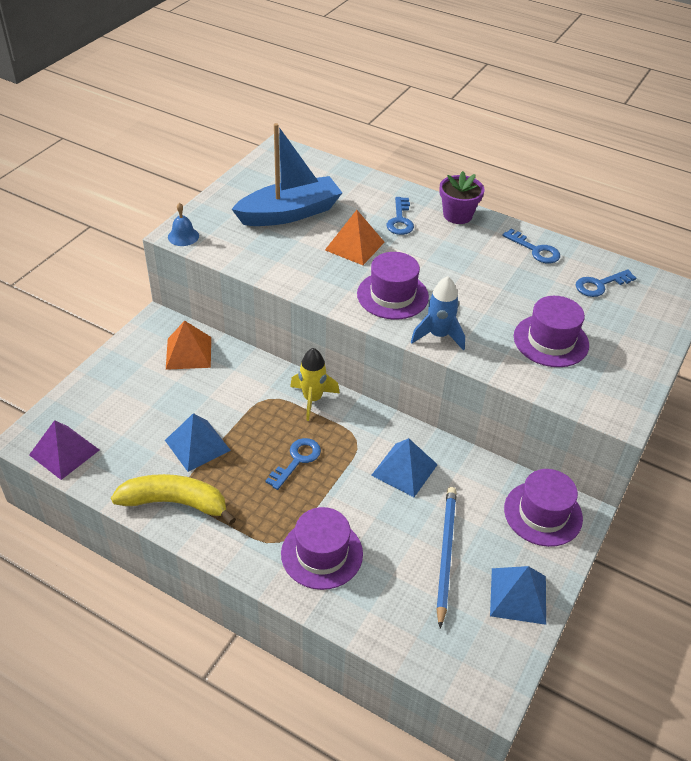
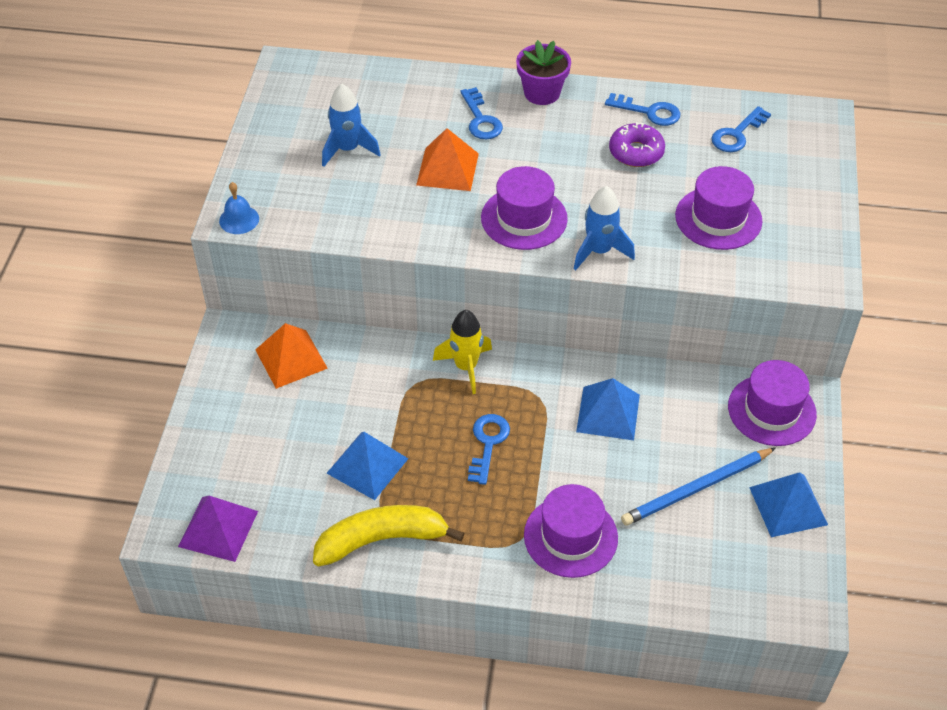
camera: 20 degrees left, 5 degrees up
(289, 213) = (348, 149): blue boat -> blue rocket
(445, 553) = (696, 489): blue pencil -> blue pencil turned 105 degrees counterclockwise
(509, 275) = (636, 152): none -> purple donut

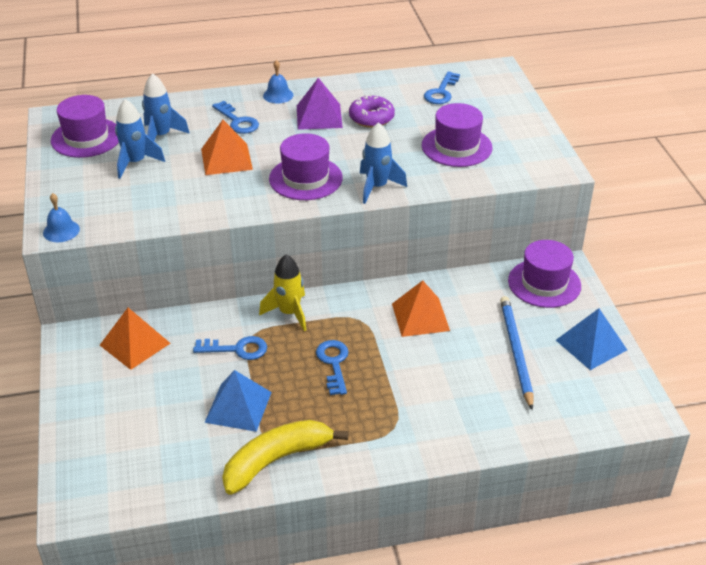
camera: 20 degrees left, 10 degrees down
(218, 529) = (123, 493): purple pyramid -> purple pyramid (319, 116)
(389, 120) = (161, 136): none -> blue rocket
(542, 93) = (278, 95): purple flower pot -> blue bell
(570, 536) = (434, 413): purple hat -> purple hat (86, 138)
(608, 413) = (420, 317): blue pyramid -> orange pyramid
(649, 112) = (367, 91): blue key -> blue key (237, 349)
(696, 489) = (516, 352): blue pencil -> blue pencil turned 135 degrees clockwise

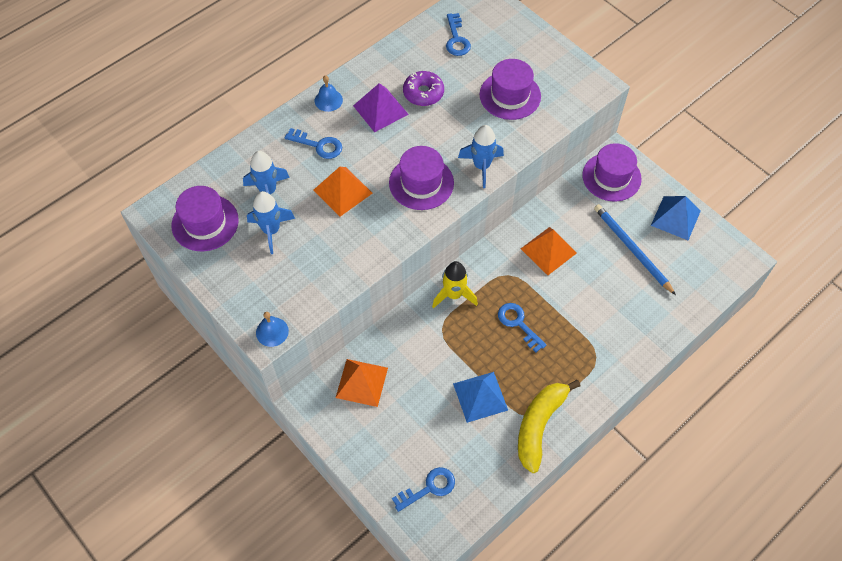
camera: 30 degrees left, 20 degrees up
(237, 349) = (440, 347): blue key -> blue key (429, 488)

